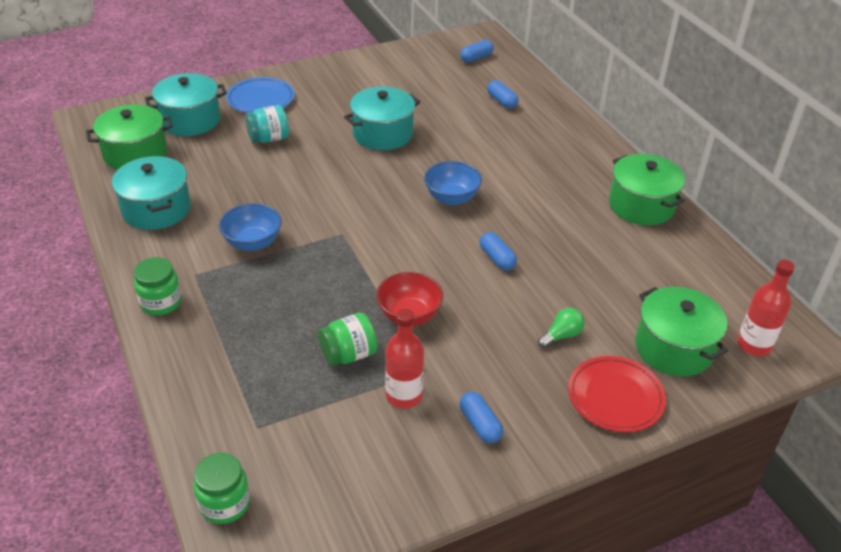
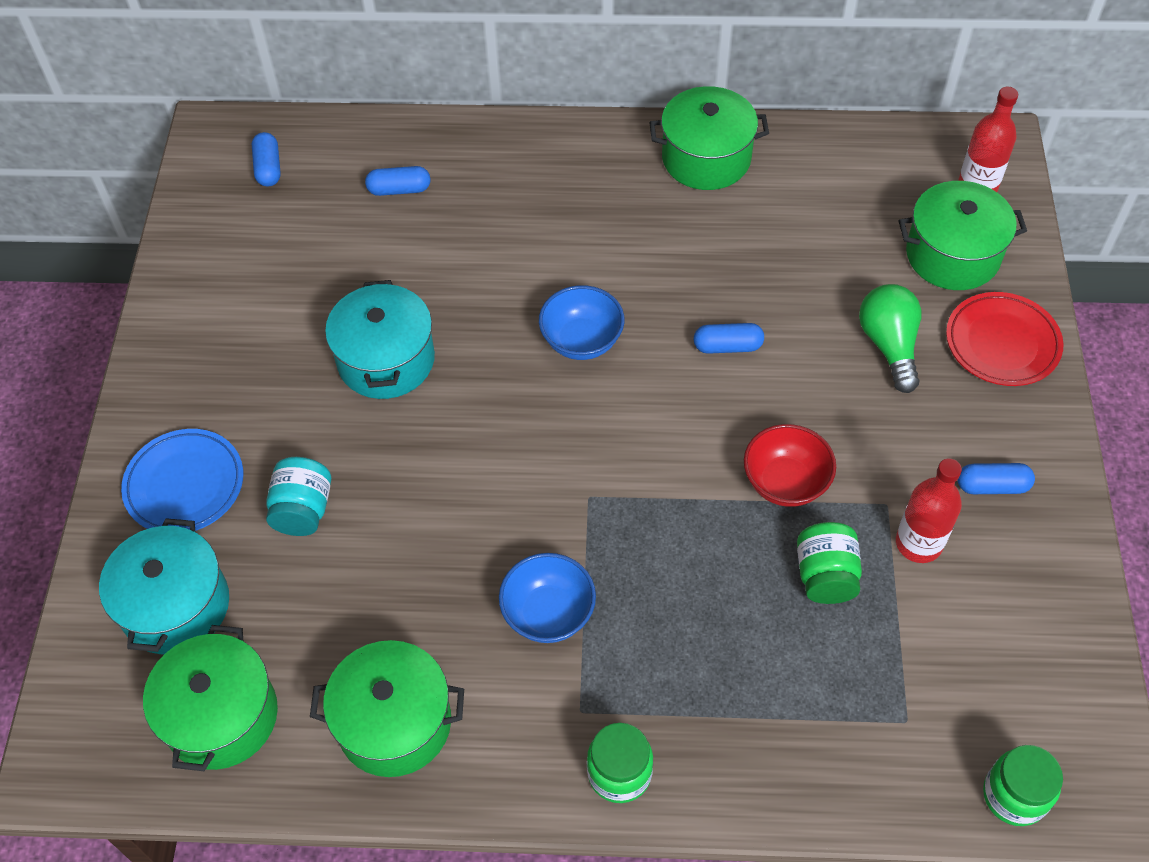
camera: 60 degrees left, 15 degrees up
(156, 209) = (394, 722): turquoise pot -> green pot
(561, 335) = (889, 345): green light bulb -> green light bulb, size x1.63

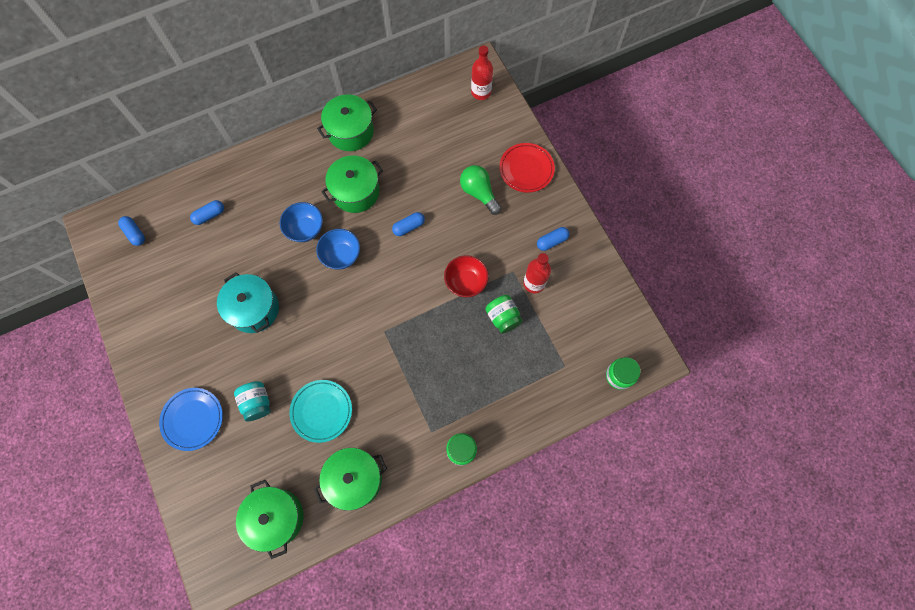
camera: 30 degrees left, 15 degrees up
(176, 606) = (224, 479): turquoise pot -> none
(403, 577) = (321, 411): none -> turquoise plate
(548, 614) = (395, 395): blue bowl -> blue bowl (305, 229)
(952, 255) = (486, 134): green pot -> green pot (356, 192)

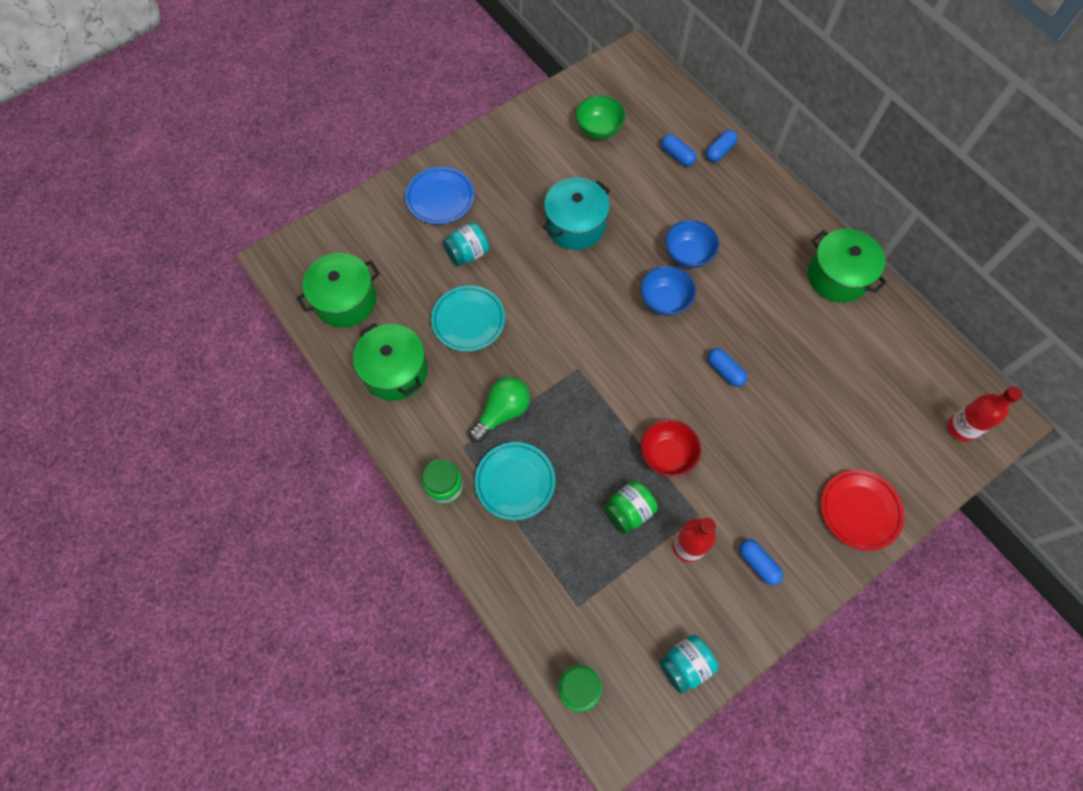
camera: 80 degrees right, 5 degrees down
(135, 233) = (635, 93): blue capsule -> blue capsule (719, 151)
(163, 271) = (599, 129): none -> green bowl
(356, 192) = (754, 299): green pot -> none
(467, 395) = (515, 482): none -> turquoise plate
(479, 193) = (801, 451): green light bulb -> green light bulb (502, 412)
(611, 303) = (685, 665): none -> turquoise jar

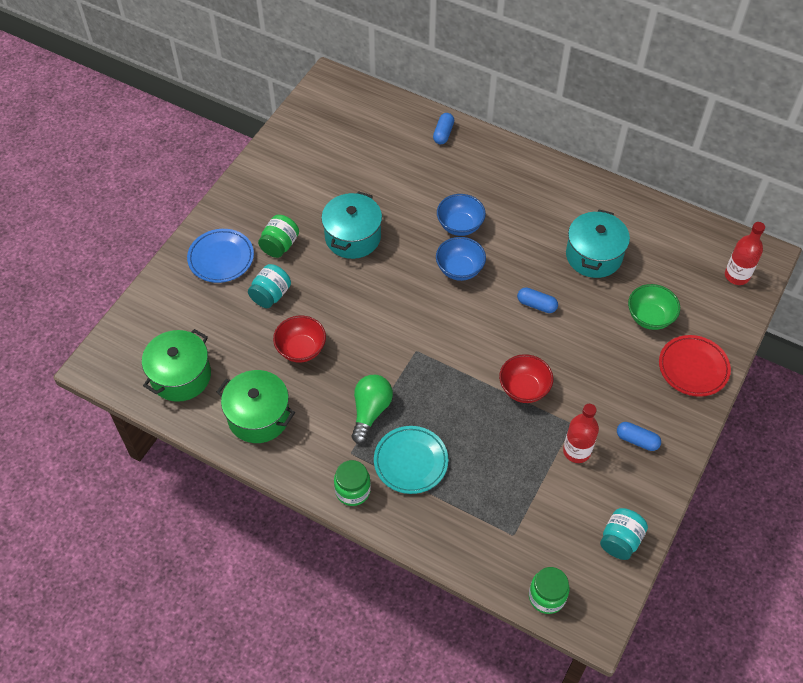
camera: 25 degrees left, 10 degrees down
(468, 320) = (301, 349): turquoise plate -> red bowl
(599, 129) = (332, 151): green bowl -> green bowl (649, 317)
(628, 511) = (516, 445): green jar -> green jar (280, 245)
(677, 155) = (409, 149): blue capsule -> none
(812, 342) = (593, 255): none -> turquoise pot
(837, 276) = (587, 198): green pot -> none

